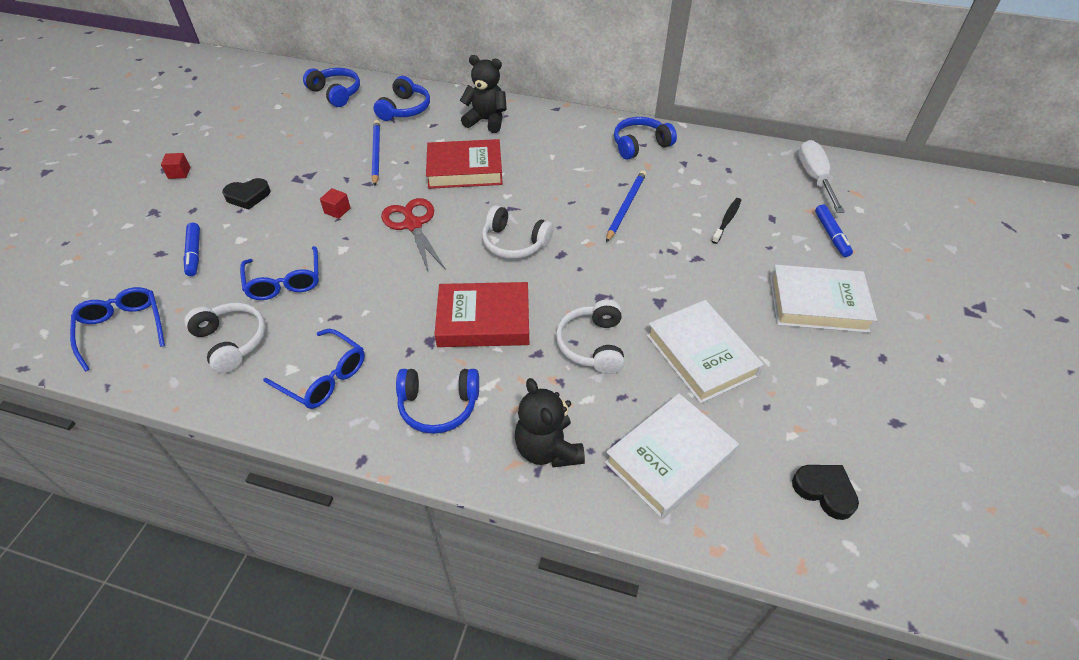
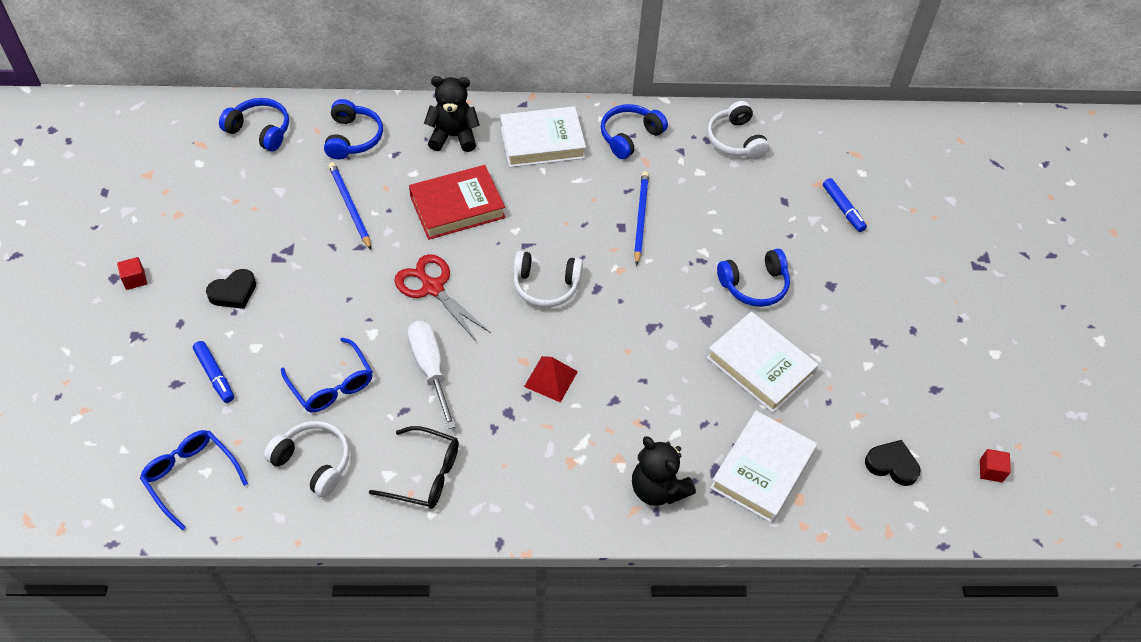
camera: 20 degrees left, 5 degrees up
(324, 377) = (425, 475): blue glasses -> black glasses
(337, 211) = (343, 288): red cube -> red cube (991, 471)
(438, 405) = (545, 474): blue headphones -> blue headphones (754, 285)
(483, 320) = (551, 379): red book -> red pyramid
(592, 345) = (661, 379): white headphones -> white headphones (735, 140)
(727, 220) = (743, 213): black toothbrush -> none
(814, 178) = (813, 143): white screwdriver -> white screwdriver (430, 368)
(818, 304) = (847, 288): white book -> white book (542, 142)

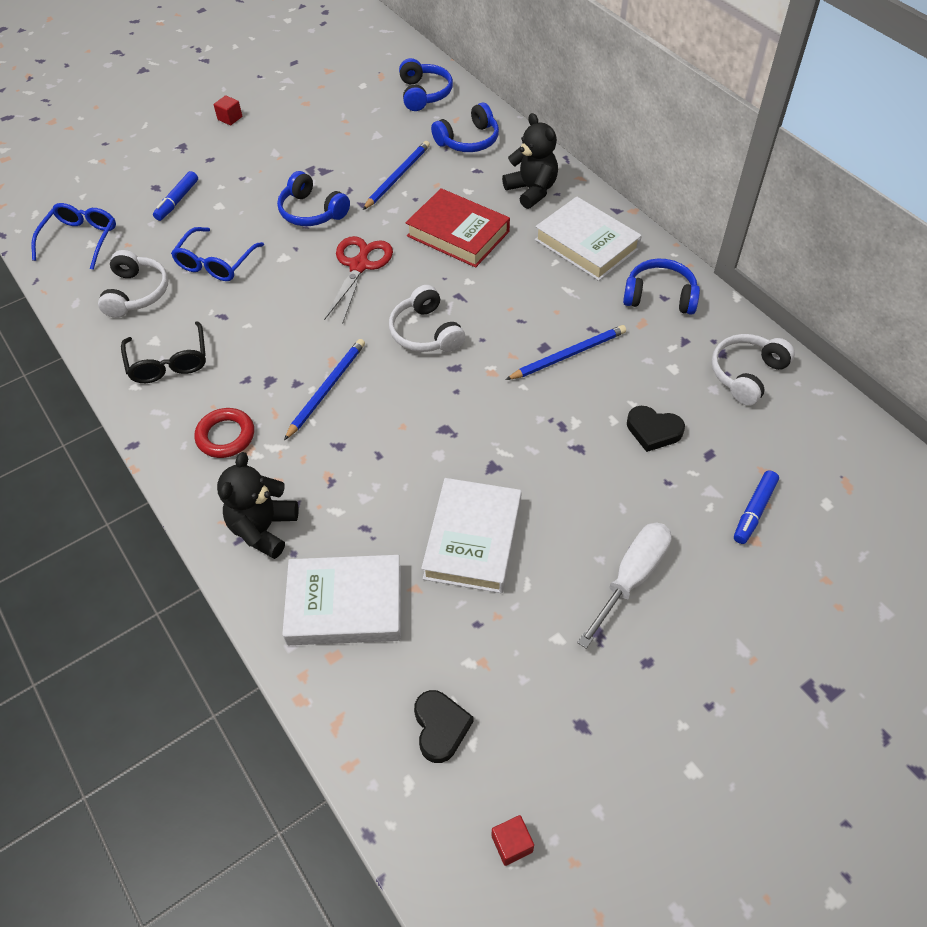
camera: 60 degrees right, 0 degrees up
(233, 292) = (259, 167): black heart -> black heart (653, 431)
(430, 368) = (276, 309): white screwdriver -> white screwdriver (632, 577)
(544, 471) = (225, 436): none -> red ring
(551, 379) = (327, 389): red pyramid -> blue pencil
(754, 285) = (571, 484): blue headphones -> blue headphones (312, 212)

